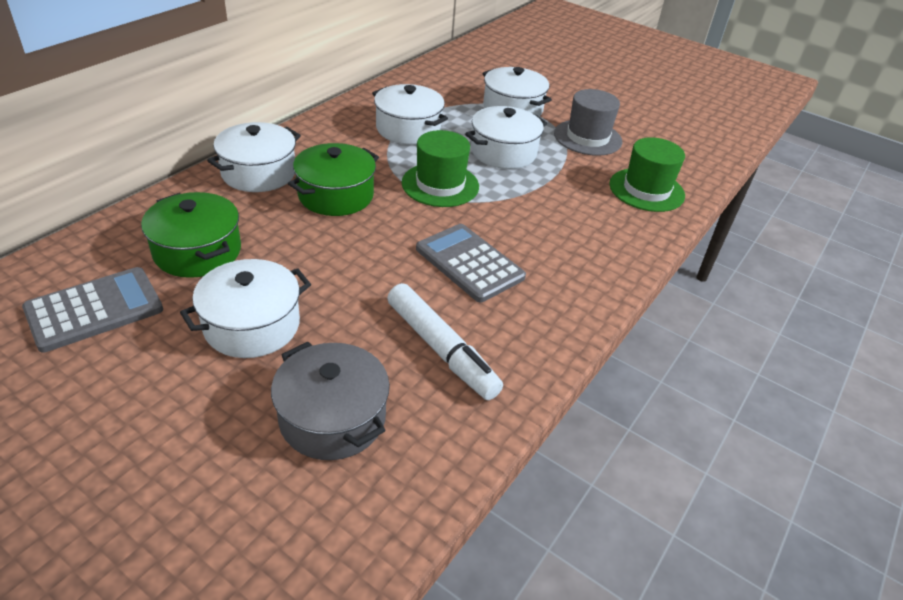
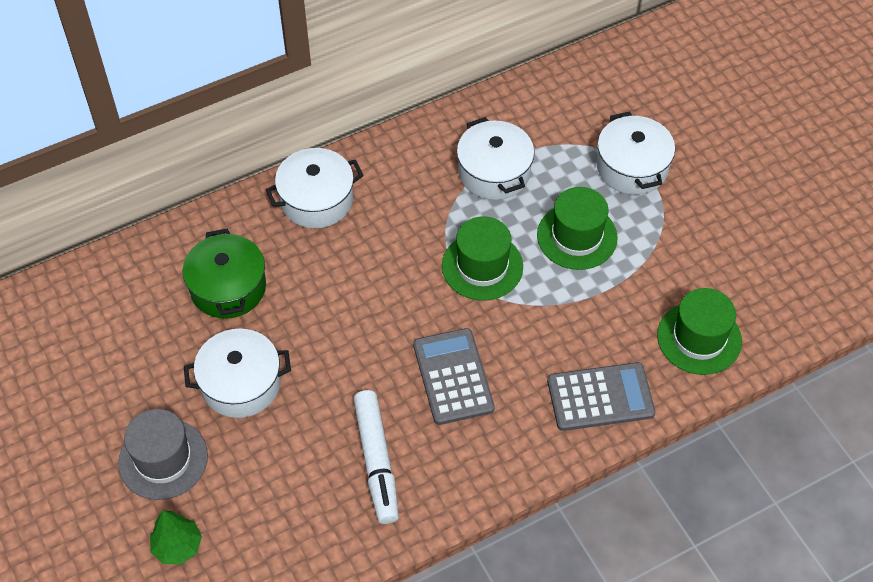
camera: 30 degrees right, 15 degrees up
(94, 310) = (132, 327): grey calculator -> grey calculator (600, 397)
(249, 514) = (178, 546): none -> green tree
(332, 418) = (264, 493): grey pot -> none
(336, 195) = (374, 252): green pot -> none
(503, 152) = (577, 236): white pot -> green hat
(587, 137) = (689, 239): grey hat -> grey hat (163, 459)

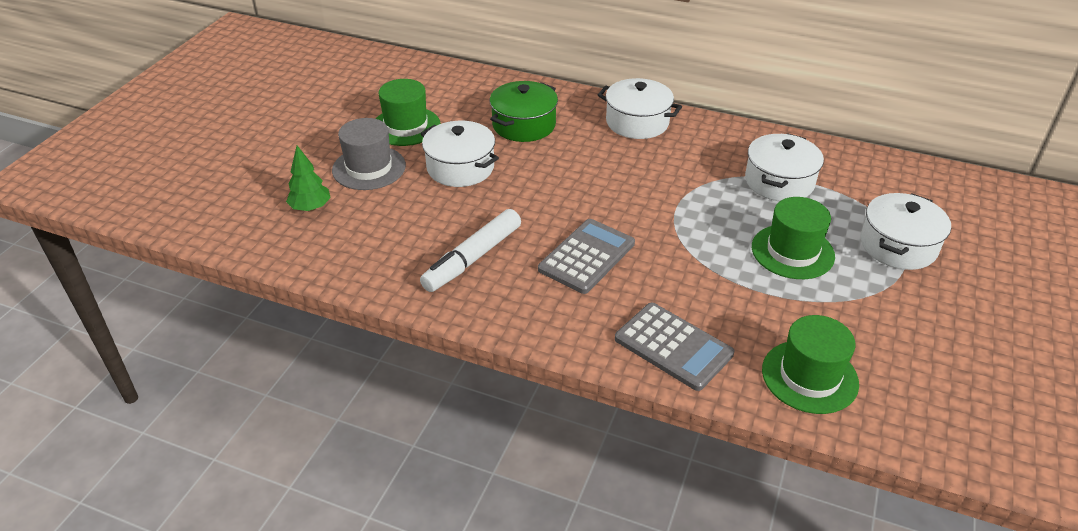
camera: 50 degrees right, 15 degrees down
(482, 266) = (696, 219): green hat -> green hat (406, 126)

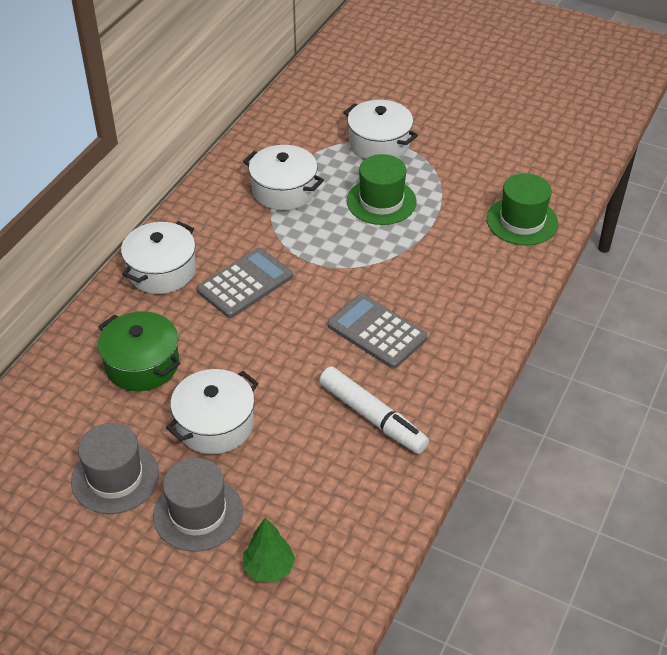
camera: 85 degrees left, 5 degrees up
(406, 126) = (115, 477): green hat -> grey hat
(673, 347) = (492, 290): grey calculator -> grey calculator (245, 283)

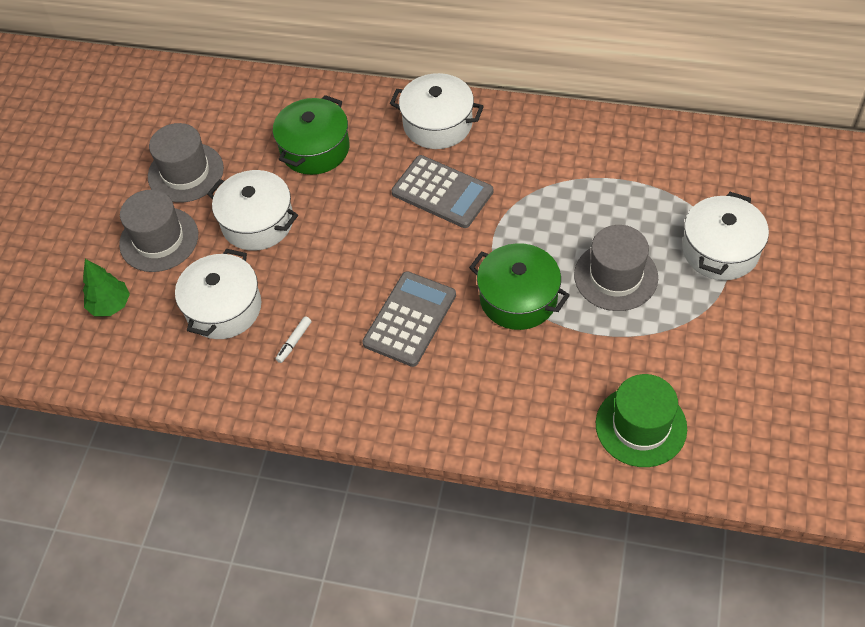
camera: 80 degrees right, 10 degrees up
(284, 190) = (596, 184): white pot -> white pot (224, 308)
(372, 417) = (294, 342): white marker -> white marker, size x0.41
(381, 201) = (615, 276): green hat -> grey hat
(381, 260) = (518, 298): none -> green pot

